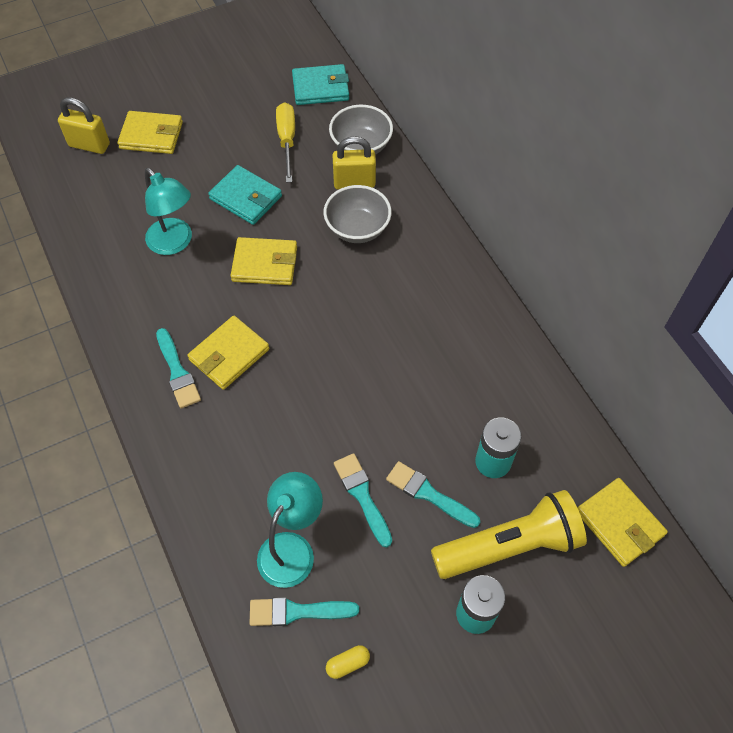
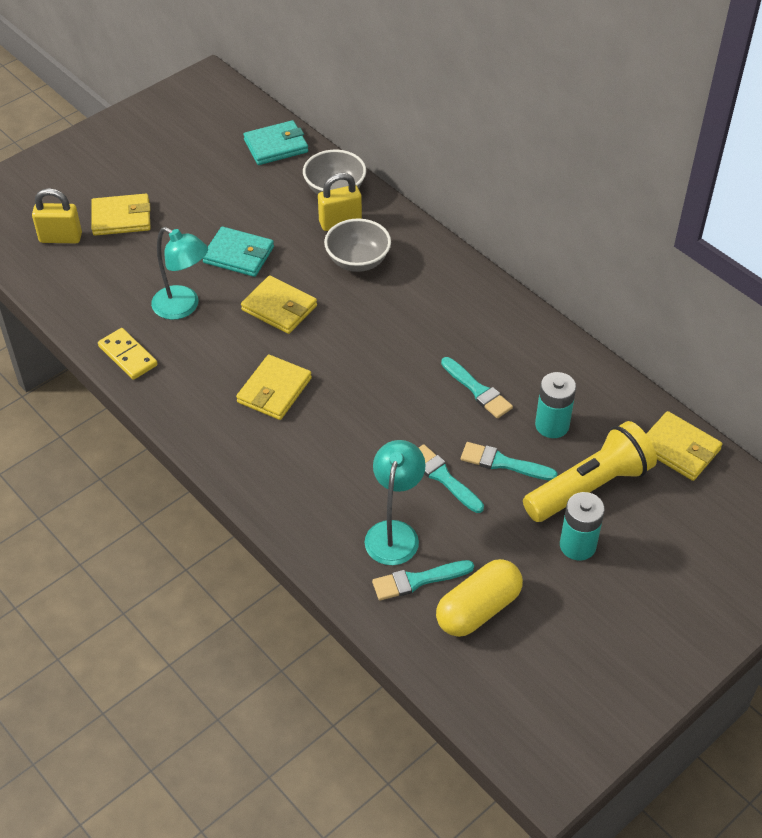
camera: 15 degrees left, 10 degrees down
(105, 284) = (128, 356): none -> yellow domino
(177, 372) = (230, 415): turquoise brush -> turquoise brush (477, 390)
(265, 264) = (279, 308): yellow wallet -> yellow wallet turned 45 degrees clockwise
(287, 140) = (260, 198): yellow screwdriver -> none
(348, 663) = (478, 609): yellow capsule -> yellow capsule, size x2.32

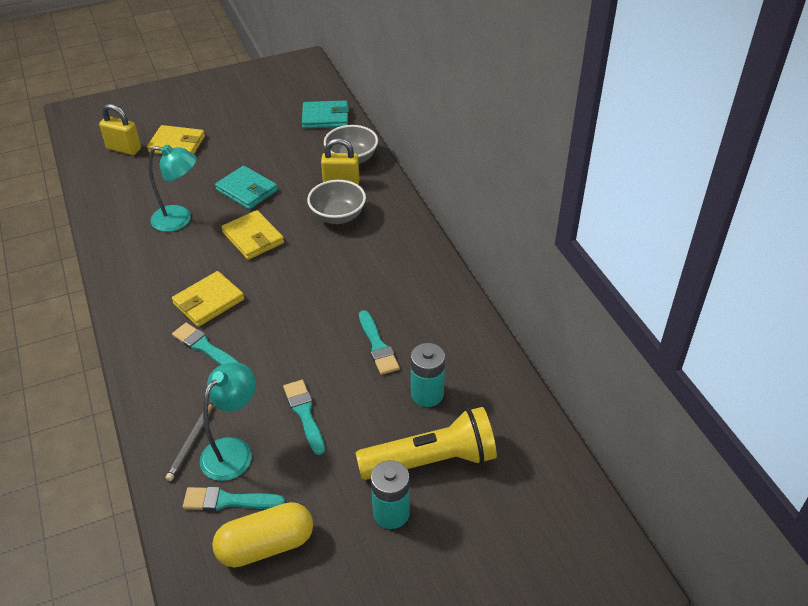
camera: 20 degrees right, 5 degrees down
(128, 356) = (114, 246): yellow domino -> none
(183, 307) = (180, 220): turquoise lamp -> turquoise lamp turned 45 degrees counterclockwise
(347, 538) = (191, 443): none -> grey pencil
(503, 463) = (364, 416): turquoise brush -> turquoise brush (204, 347)
(679, 449) = (536, 449): yellow wallet -> none

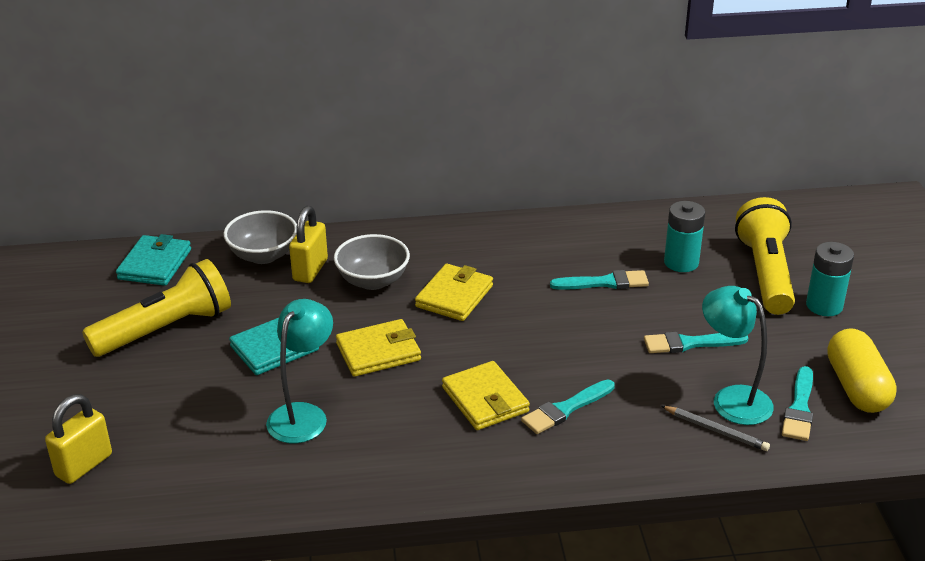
camera: 75 degrees left, 10 degrees down
(177, 144) = (115, 406): yellow wallet -> yellow wallet (454, 296)
(256, 141) = (166, 329): none -> yellow flashlight

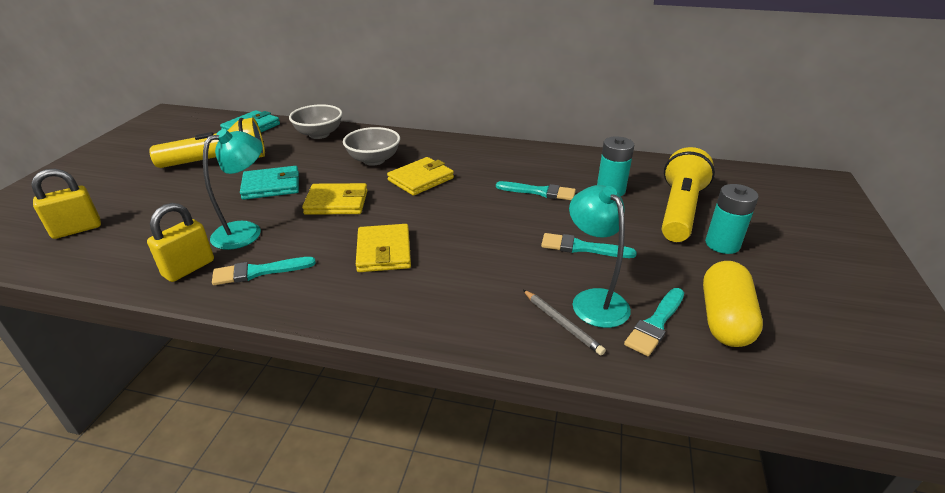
camera: 20 degrees right, 0 degrees up
(310, 270) = (340, 147): yellow padlock -> yellow padlock (189, 268)
(565, 409) = (441, 273): turquoise brush -> turquoise brush (258, 272)

